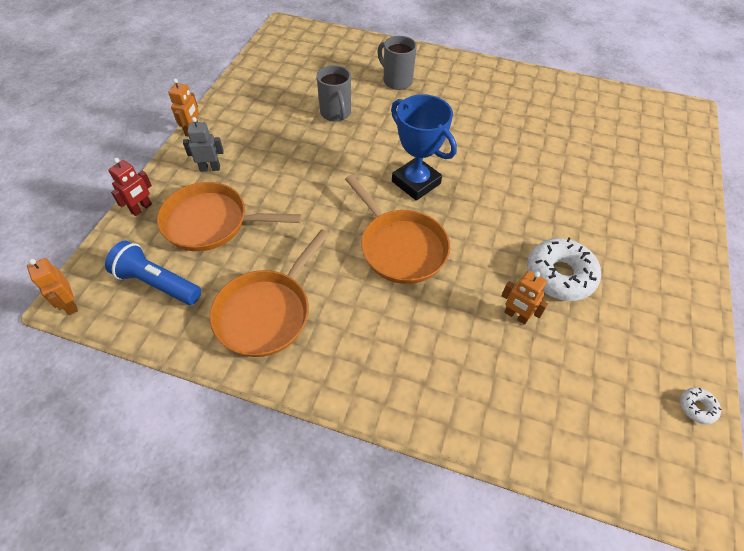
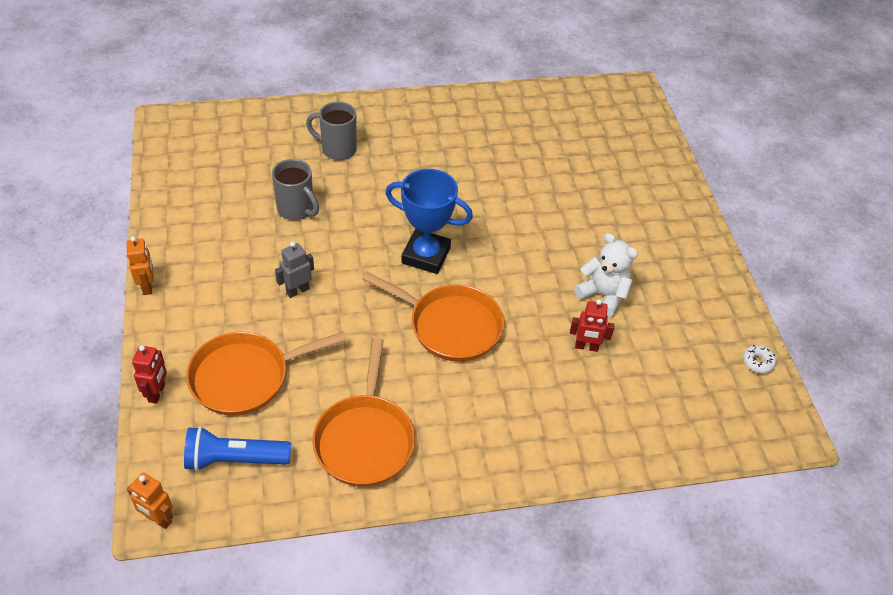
camera: 30 degrees left, 5 degrees down
(210, 168) = (201, 321): grey robot -> grey robot (297, 290)
(516, 316) = (586, 347): orange robot -> red robot
(559, 275) = (603, 295): white donut -> white teddy bear

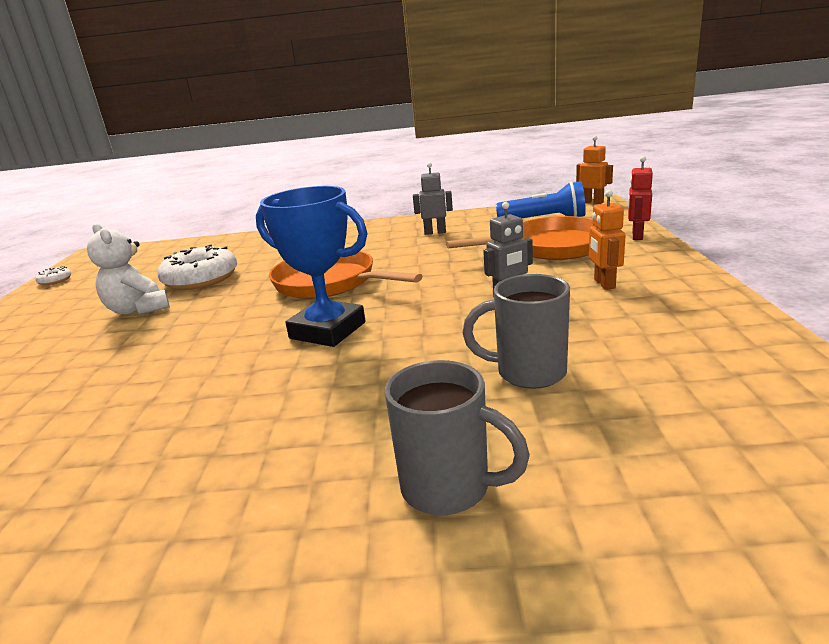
camera: 165 degrees left, 25 degrees down
(147, 286) = (719, 289): orange robot -> orange robot (604, 284)
(296, 209) = (528, 372): grey mug -> grey mug turned 45 degrees counterclockwise
(365, 438) = (435, 232): orange pan -> grey robot
(586, 347) = (201, 279): red robot -> white donut

